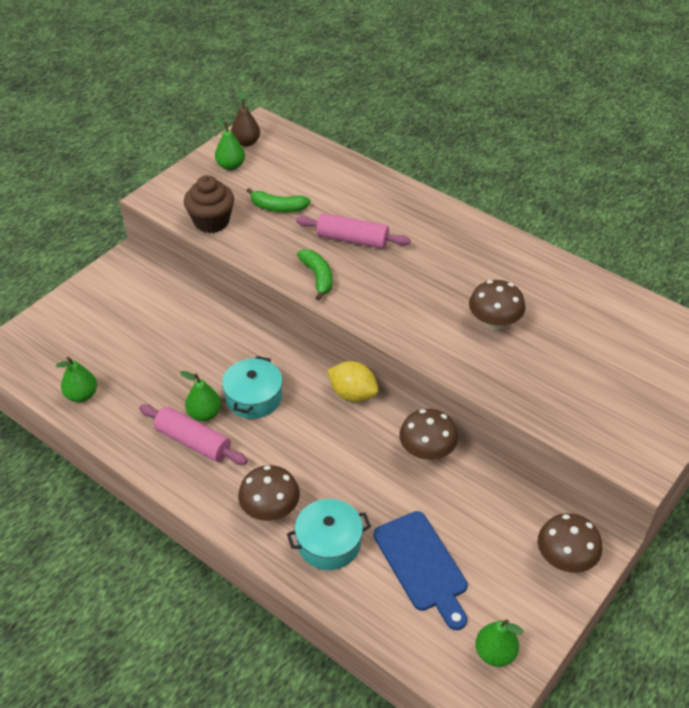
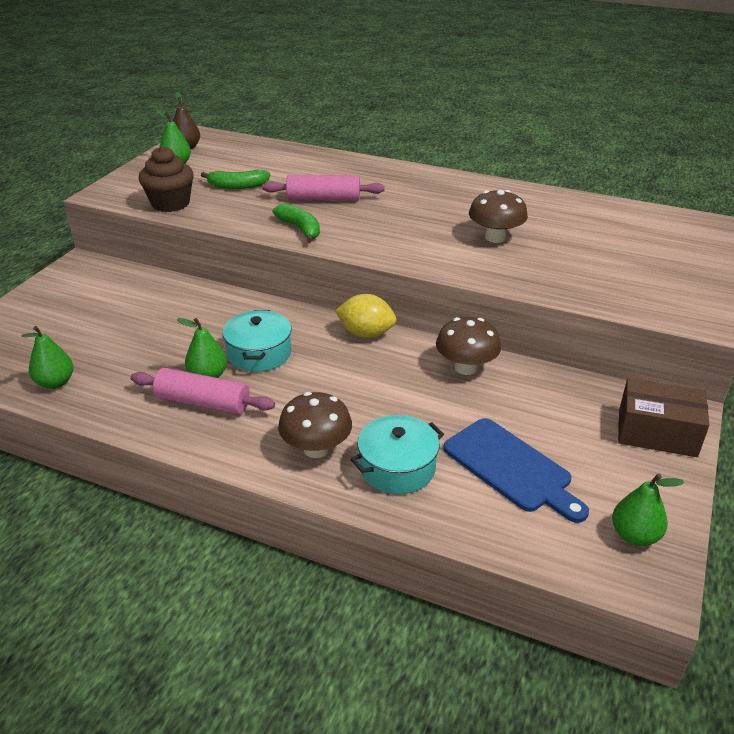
camera: 15 degrees left, 10 degrees down
(565, 559) = (657, 433): brown mushroom -> brown box

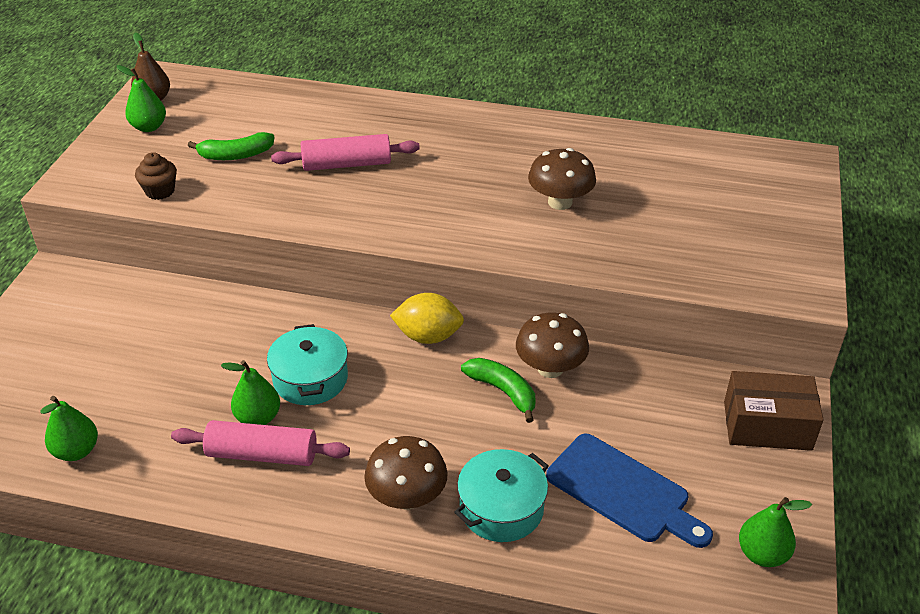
camera: 10 degrees left, 5 degrees up
(170, 204) = (160, 191): brown cupcake -> brown cupcake, size x0.62
(300, 229) = (330, 213): green banana -> green banana (503, 391)

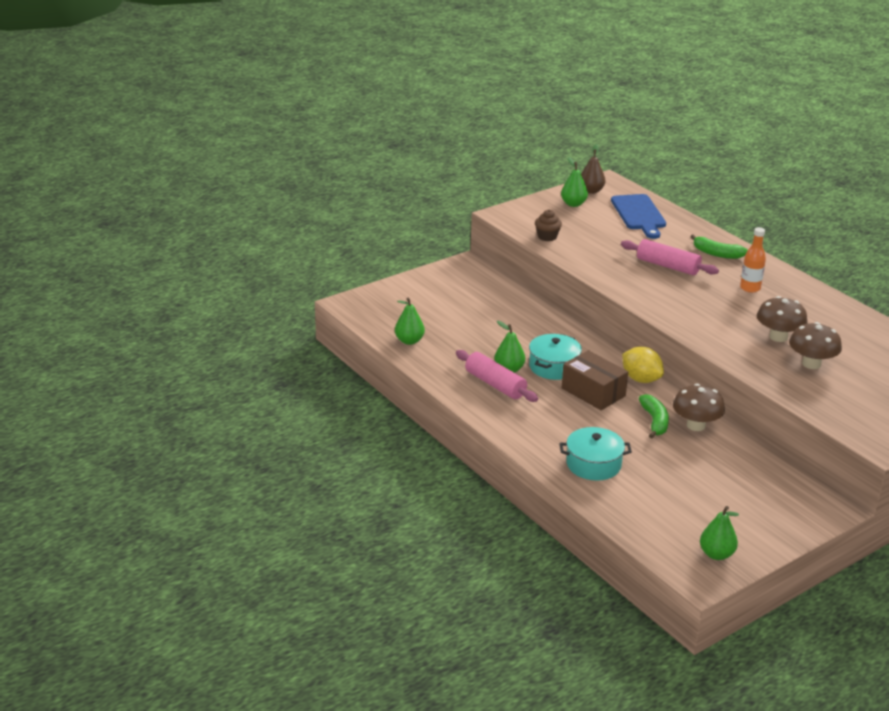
camera: 40 degrees right, 10 degrees down
(235, 155) = (607, 236): green banana -> green banana (716, 254)
(407, 497) = (549, 436): brown mushroom -> brown mushroom (811, 364)
(464, 151) = (750, 288): none -> orange bottle
(623, 491) = (670, 492): blue cutting board -> blue cutting board (639, 214)
(767, 425) = (798, 512): brown box -> brown box (593, 392)

